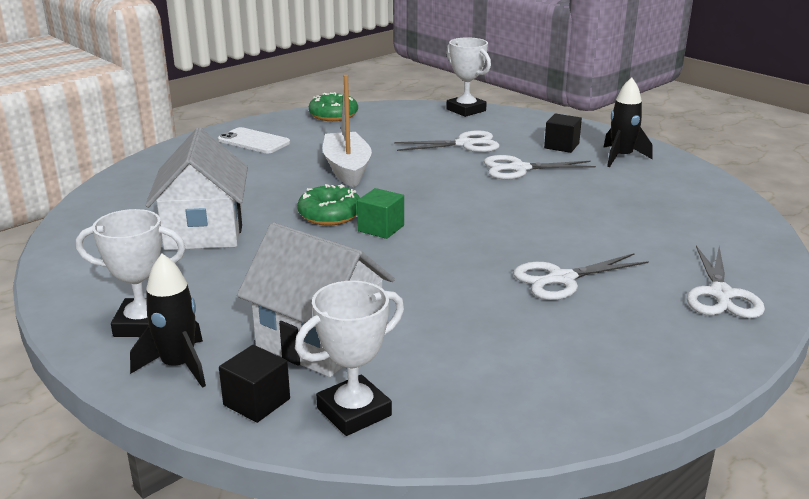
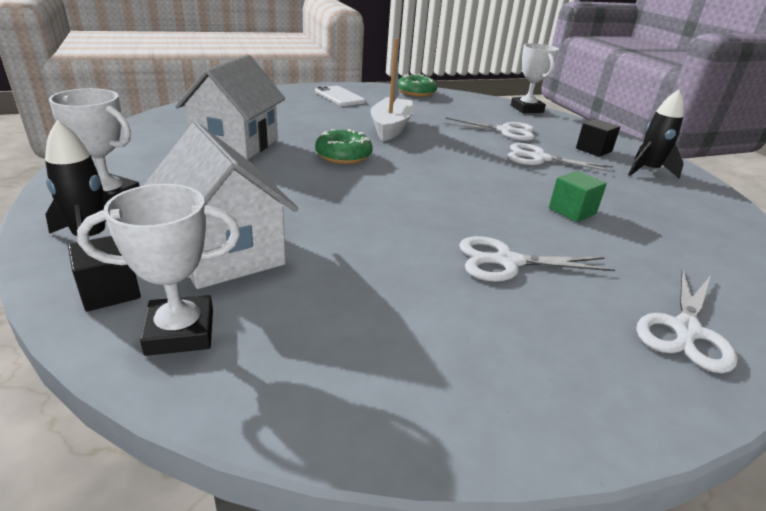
camera: 20 degrees right, 5 degrees up
(381, 228) = (375, 175): green cube -> green cube (572, 211)

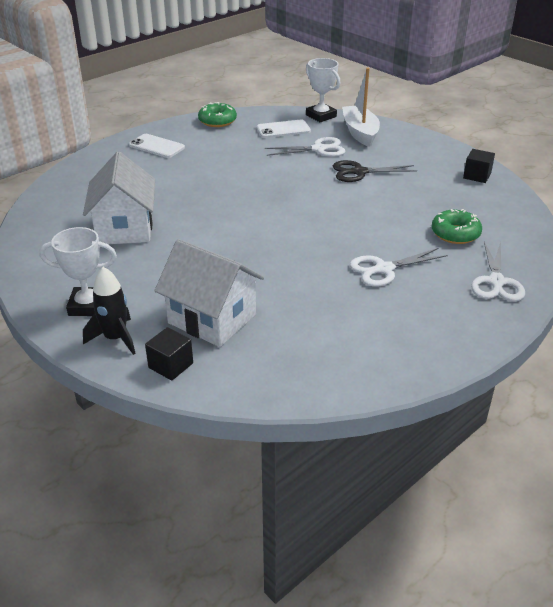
camera: 20 degrees left, 5 degrees up
(180, 332) = (236, 372): white trophy -> none
(343, 156) = (217, 214): green donut -> green donut (455, 234)
(391, 128) = (229, 172): white boat -> white boat (360, 132)
(478, 110) = (283, 129): none -> white phone
(539, 158) = (358, 172): white scissors -> black scissors
(572, 211) = (403, 216): green cube -> none
(593, 150) = (393, 151): black cube -> black cube (477, 176)
(647, 171) = (438, 161): black rocket -> none

